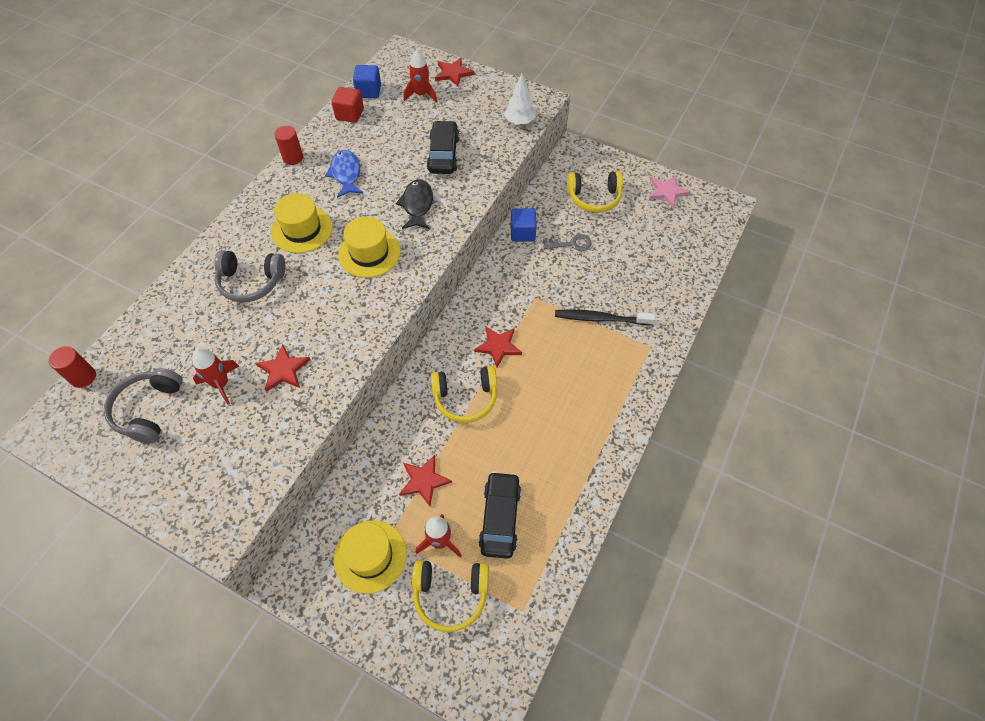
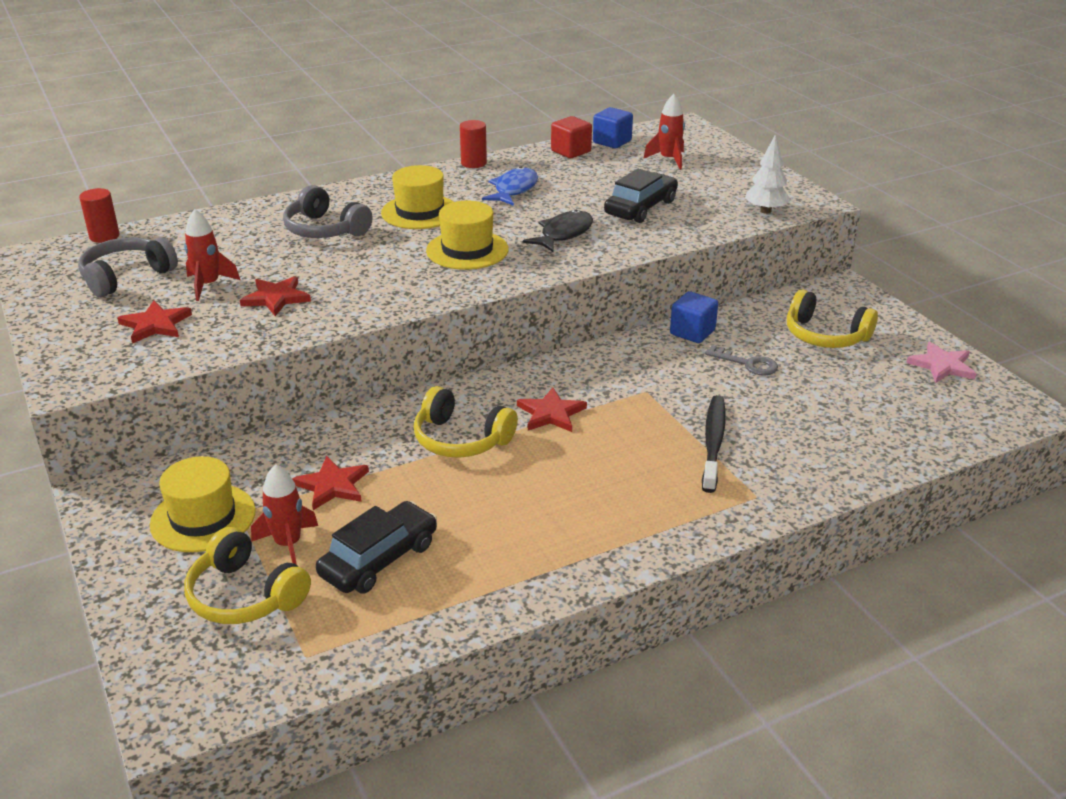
camera: 35 degrees right, 25 degrees down
(453, 73) = (726, 155): red star -> red star (155, 325)
(600, 318) = (713, 443): black toothbrush -> black toothbrush turned 60 degrees clockwise

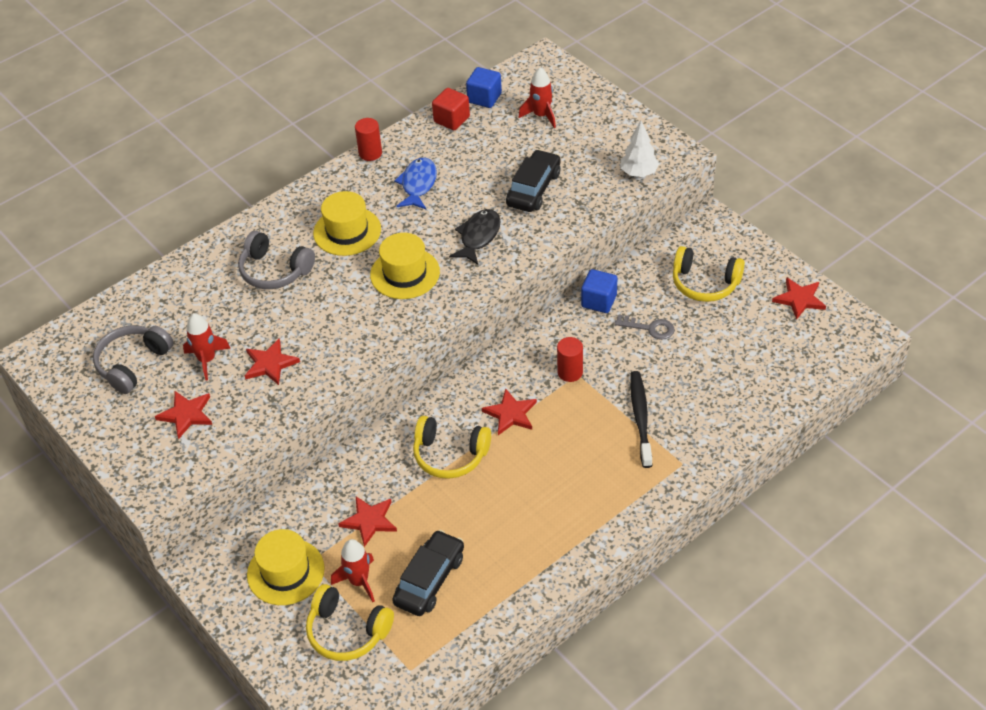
camera: 10 degrees left, 15 degrees up
(104, 236) = (86, 317): red cylinder -> red cylinder (570, 372)
(942, 365) = (799, 299): pink star -> red star

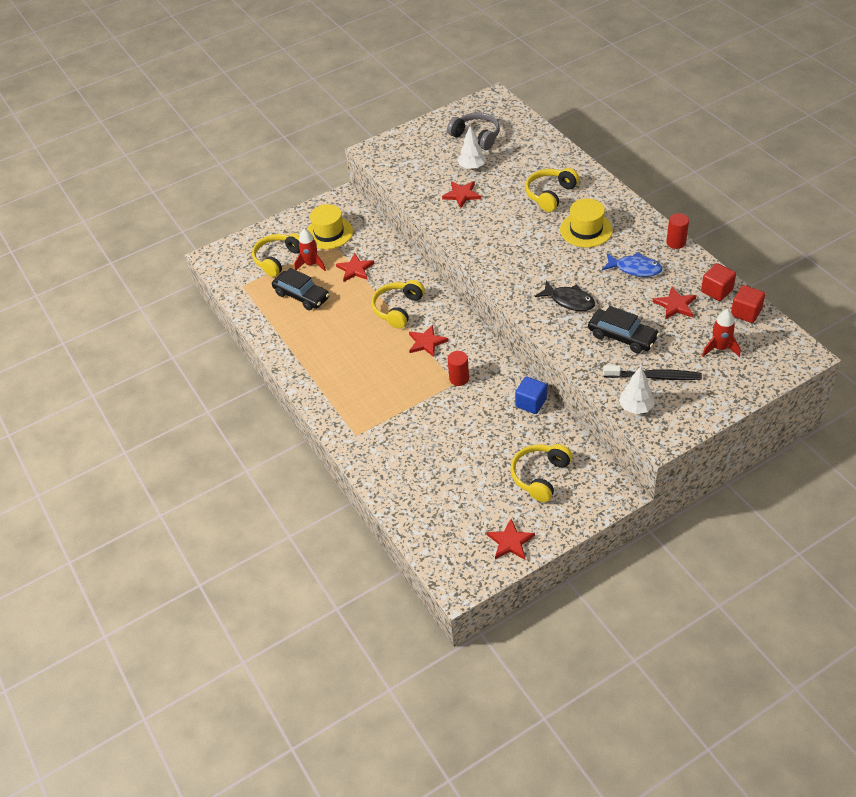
camera: 100 degrees right, 0 degrees up
(186, 415) = (427, 161): red star -> red star (675, 305)
(207, 360) = (472, 167): red rocket -> white tree
(274, 271) = (550, 194): grey headphones -> yellow headphones
(405, 273) = (535, 259): yellow hat -> none
(484, 98) = (746, 312): blue cube -> red cube
(640, 418) = (405, 415): black toothbrush -> black toothbrush (654, 377)
(650, 328) = (495, 432): grey key -> none

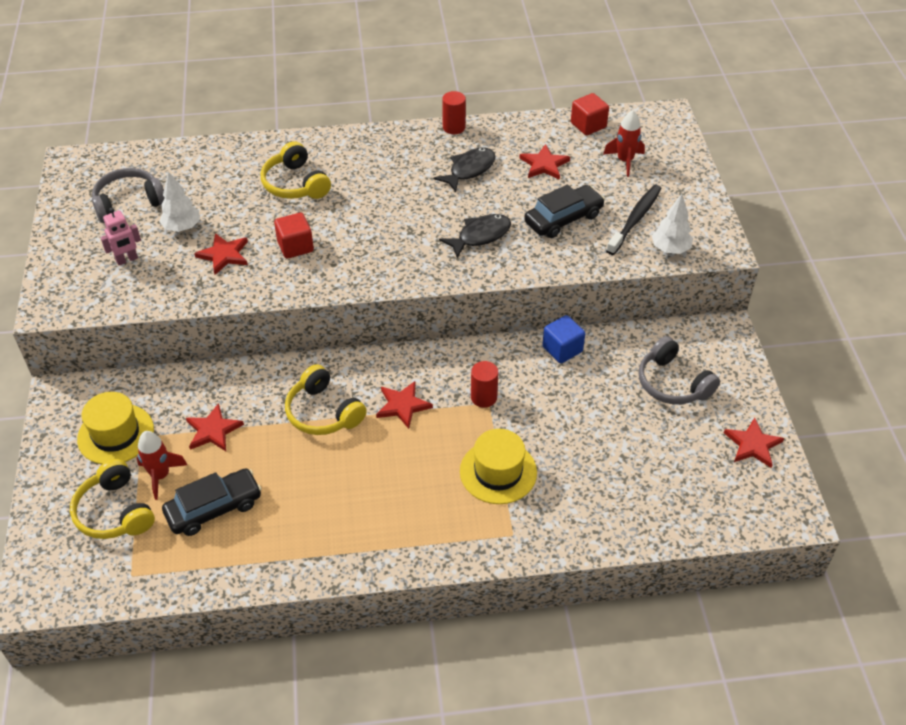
camera: 70 degrees left, 0 degrees up
(429, 159) = (127, 260): none -> pink robot
(540, 476) = (672, 383): yellow headphones -> grey headphones
(586, 230) = (379, 180): yellow hat -> yellow hat (498, 472)
(635, 268) = (469, 170): blue fish -> black fish
(716, 291) = (544, 130): red cube -> red cube (295, 246)

